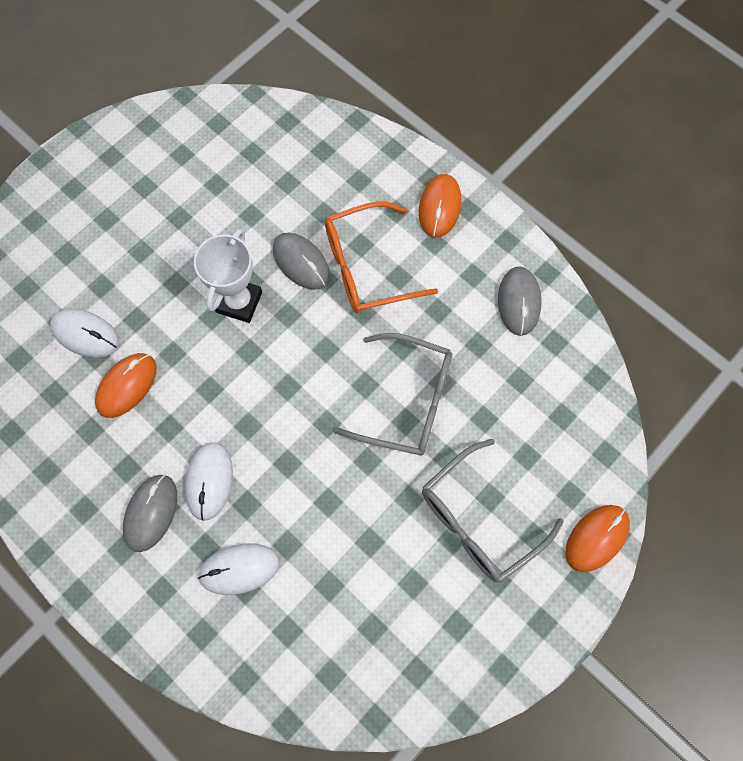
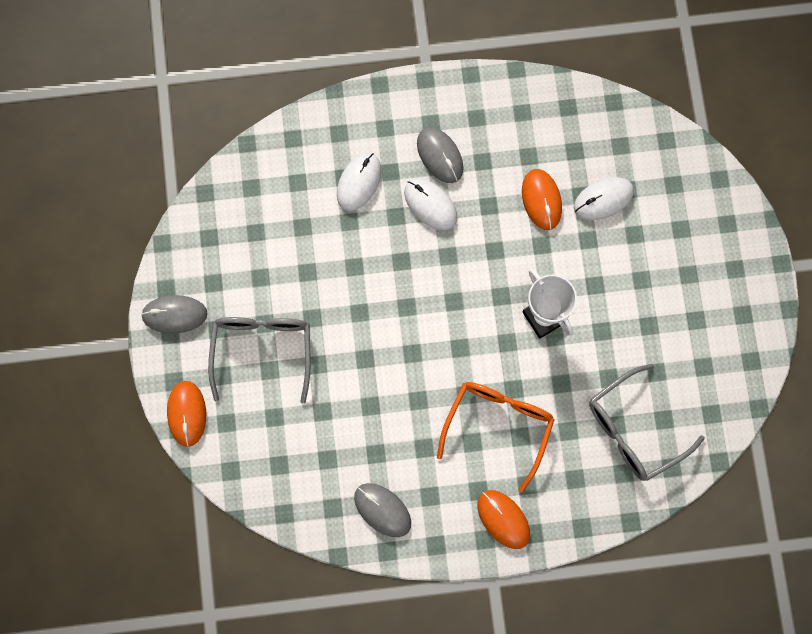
camera: 130 degrees right, 5 degrees up
(301, 262) = (540, 383): grey mouse -> grey mouse (174, 315)
(408, 401) = (376, 371): grey glasses -> grey glasses (634, 430)

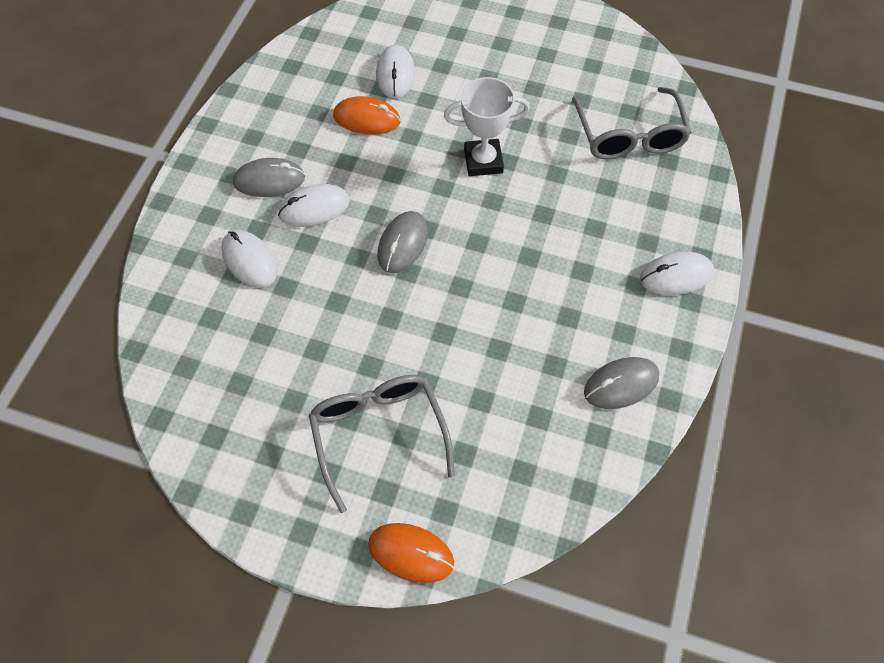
camera: 65 degrees left, 15 degrees down
(174, 315) = (282, 515): grey mouse -> grey mouse (402, 244)
(262, 350) = (378, 433): grey glasses -> grey glasses turned 45 degrees clockwise
(498, 426) = (575, 241): orange glasses -> none
(503, 519) = (676, 276): orange mouse -> white mouse

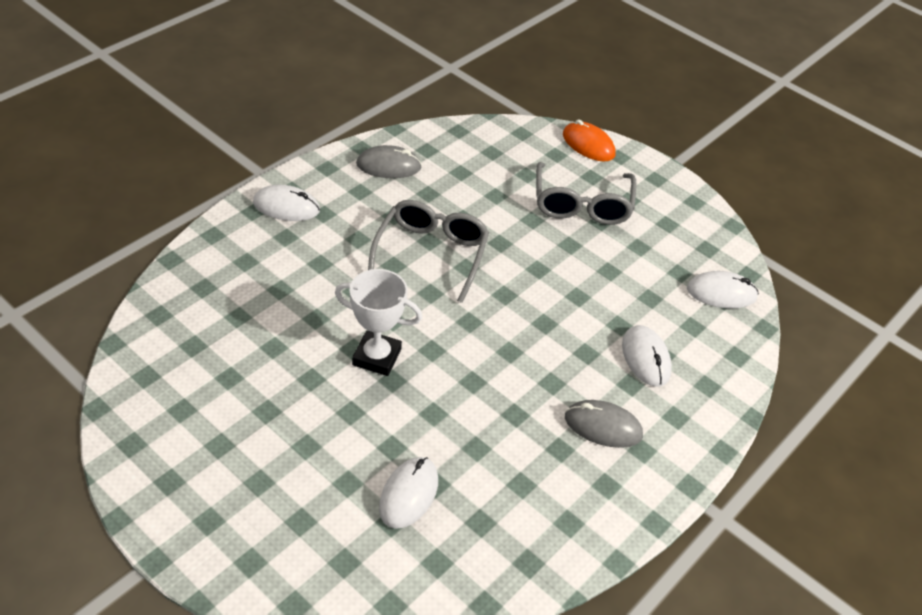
camera: 160 degrees left, 15 degrees down
(314, 208) = (567, 380): white mouse -> white mouse (721, 293)
(367, 118) = (470, 452): orange mouse -> none
(402, 244) = (498, 317): grey mouse -> none
(629, 136) = (217, 321): grey glasses -> grey glasses (431, 253)

